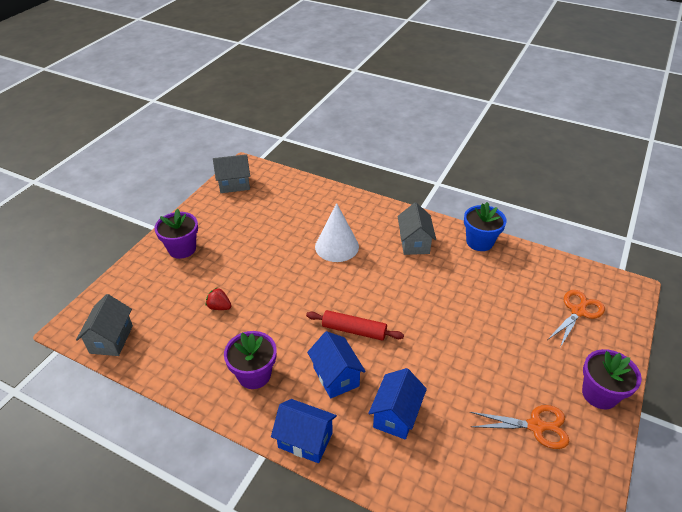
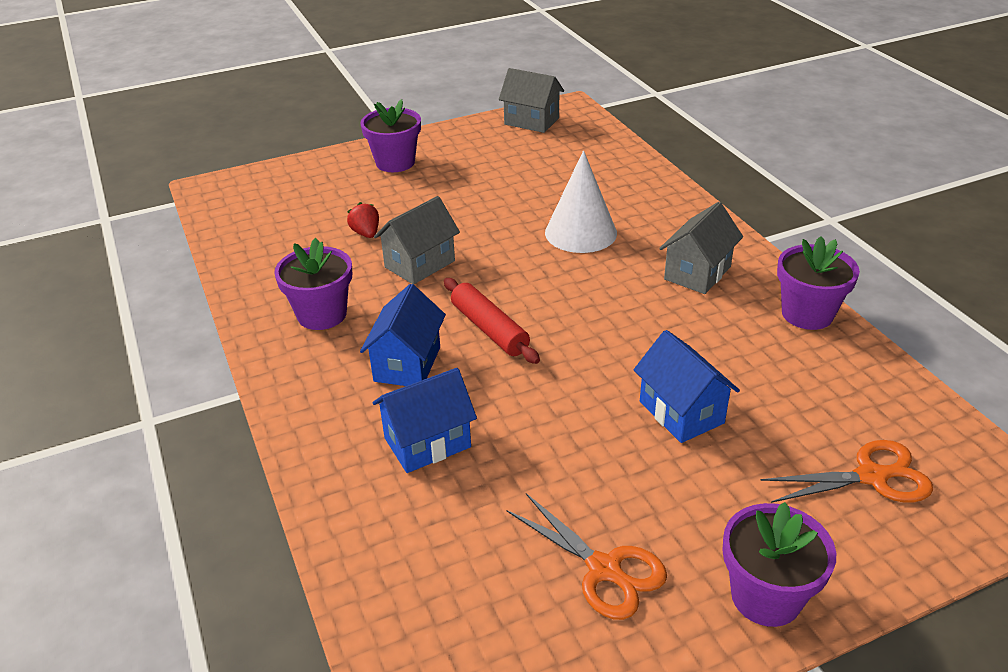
camera: 40 degrees right, 5 degrees down
(111, 339) = (229, 214): grey house -> grey house (419, 264)
(305, 440) = (295, 405): blue house -> blue house (681, 412)
(479, 242) = (807, 314): blue flower pot -> purple flower pot

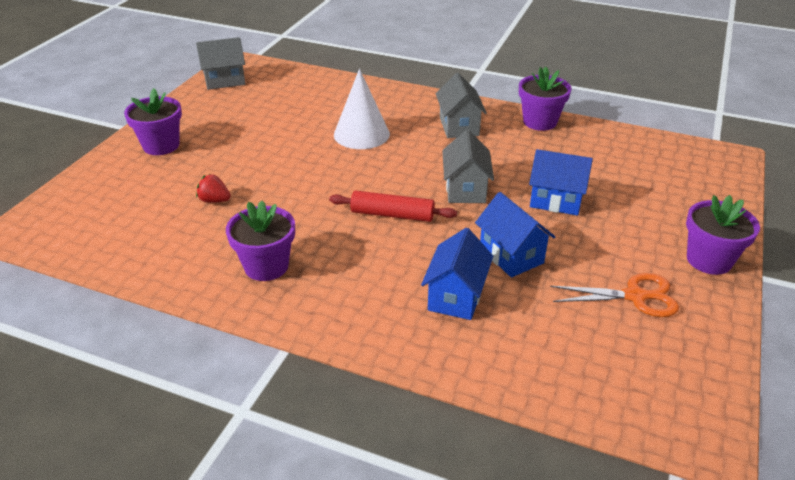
camera: 45 degrees left, 0 degrees up
(407, 364) = (374, 262): blue house -> blue house (511, 255)
(419, 264) = (286, 200): grey house -> grey house (465, 189)
(873, 476) = (670, 181): orange scissors -> none

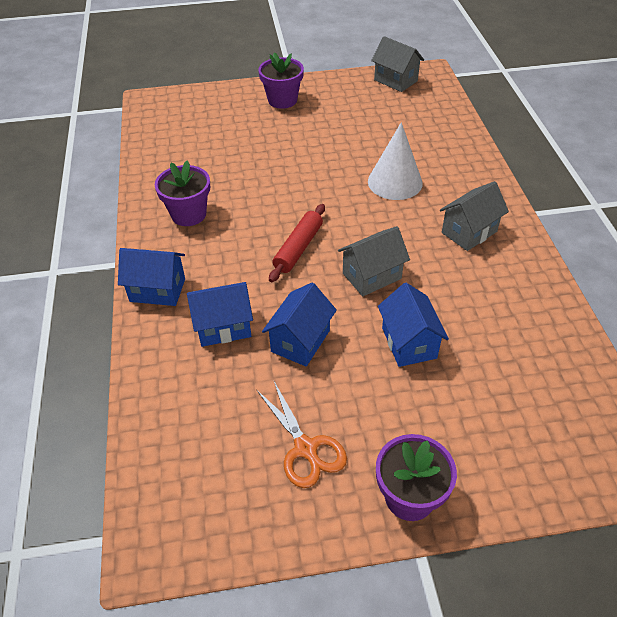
camera: 60 degrees right, 10 degrees up
(214, 200) = (241, 155): red strawberry -> none
(362, 326) = (157, 290): none -> blue house
(392, 214) = (298, 248): red rolling pin -> red rolling pin turned 45 degrees clockwise
(540, 122) = (539, 283): purple flower pot -> none

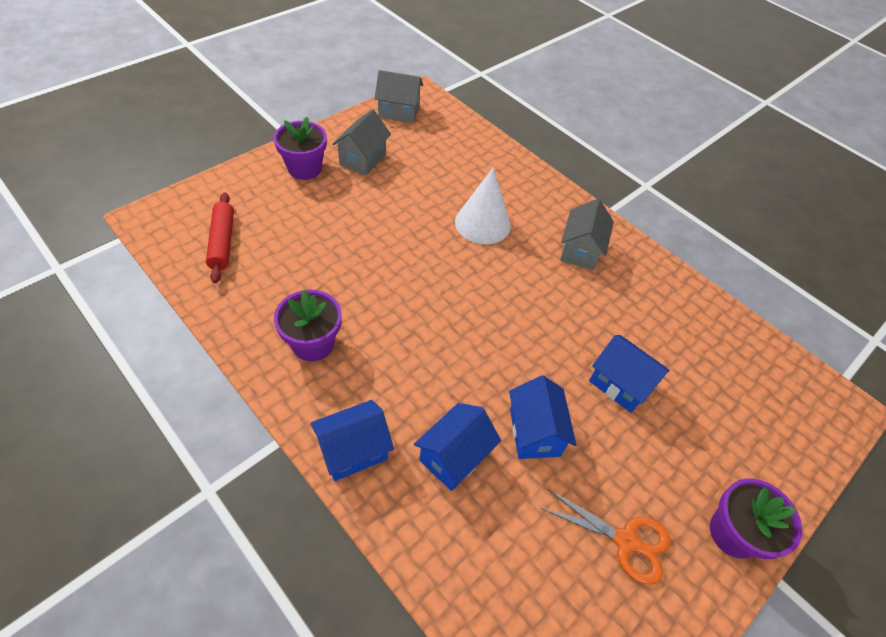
camera: 40 degrees left, 5 degrees up
(298, 248) = (454, 333): red rolling pin -> red rolling pin (223, 242)
(371, 276) = (539, 331): grey house -> grey house (362, 159)

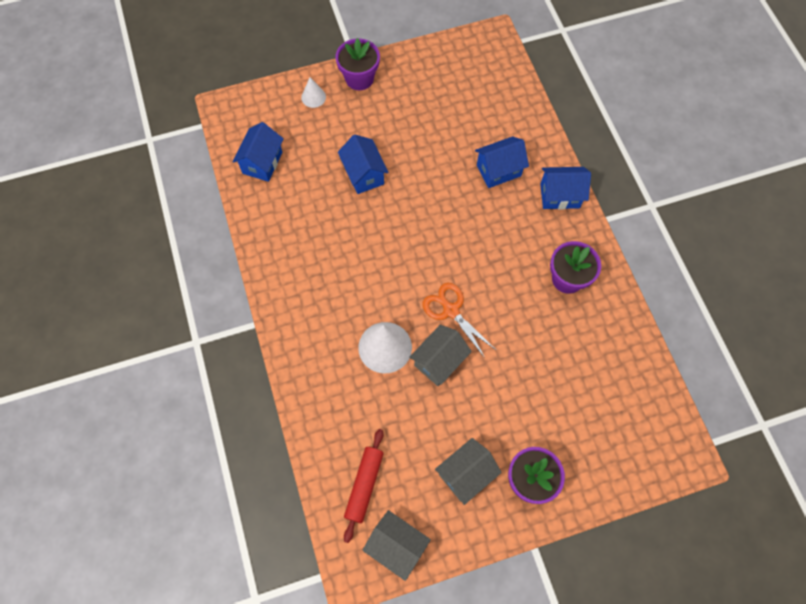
camera: 150 degrees left, 15 degrees up
(223, 242) = (623, 404): red rolling pin -> red rolling pin (364, 485)
(534, 432) = (441, 166): blue house -> blue house (262, 163)
(580, 250) = (316, 288): grey house -> grey house (439, 361)
(626, 541) = (422, 96): orange scissors -> orange scissors (450, 310)
(764, 471) = (313, 97): none -> white cone

